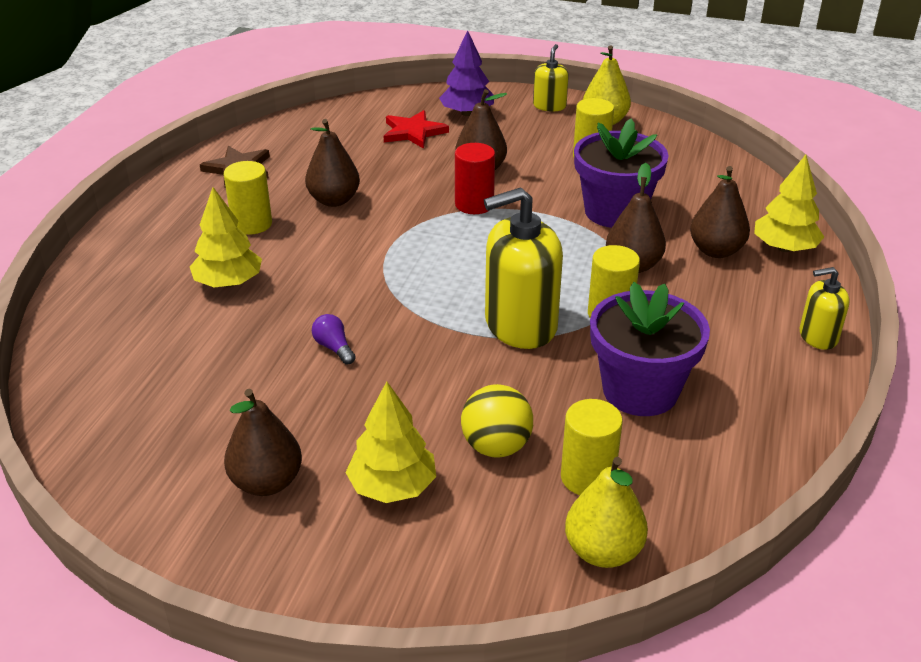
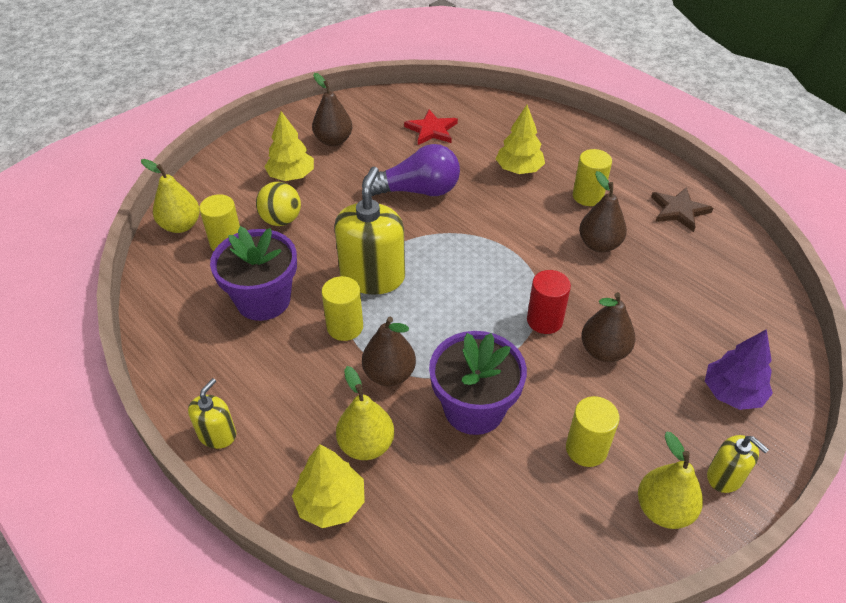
camera: 120 degrees right, 10 degrees up
(334, 348) = (418, 191): purple light bulb -> purple light bulb, size x2.38
(413, 132) = (703, 334): red star -> red star (431, 130)
(716, 251) = (366, 445): brown pear -> yellow pear

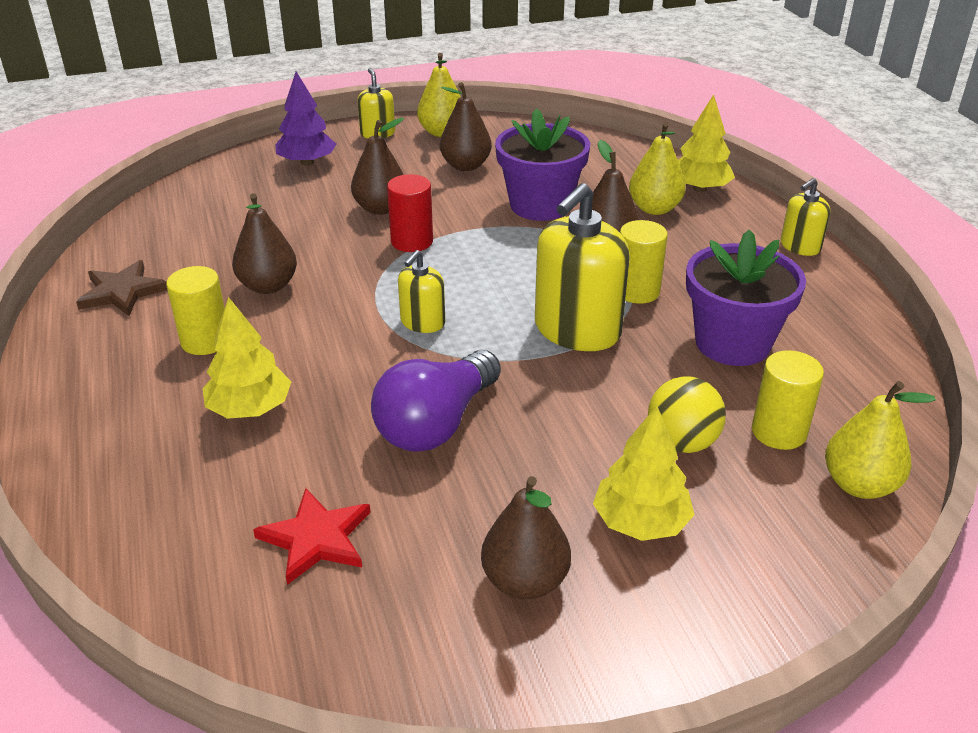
camera: 155 degrees left, 10 degrees down
(418, 191) = (436, 424): purple light bulb -> purple light bulb turned 75 degrees counterclockwise
(475, 250) = (422, 322): none -> yellow soap dispenser
(586, 449) = (465, 166): yellow cylinder -> brown pear

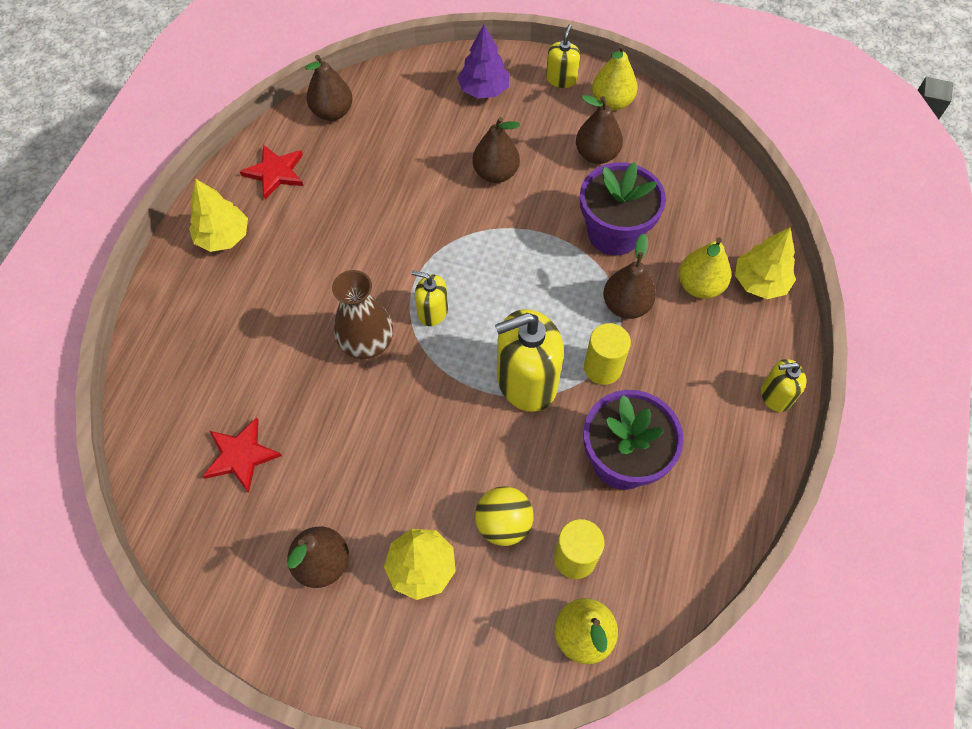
camera: 35 degrees right, 25 degrees up
(122, 292) = (275, 173): brown star -> red star
(205, 341) = (292, 250): yellow cylinder -> none
(250, 409) = (277, 328): yellow tree -> yellow tree (223, 237)
(268, 286) = (363, 217): brown pear -> brown pear (332, 112)
(375, 375) = (367, 343): none -> brown vase
(412, 241) = (489, 223): red cylinder -> none
(422, 322) = (432, 311): yellow soap dispenser -> yellow soap dispenser turned 45 degrees clockwise
(436, 424) = (370, 409): purple light bulb -> none

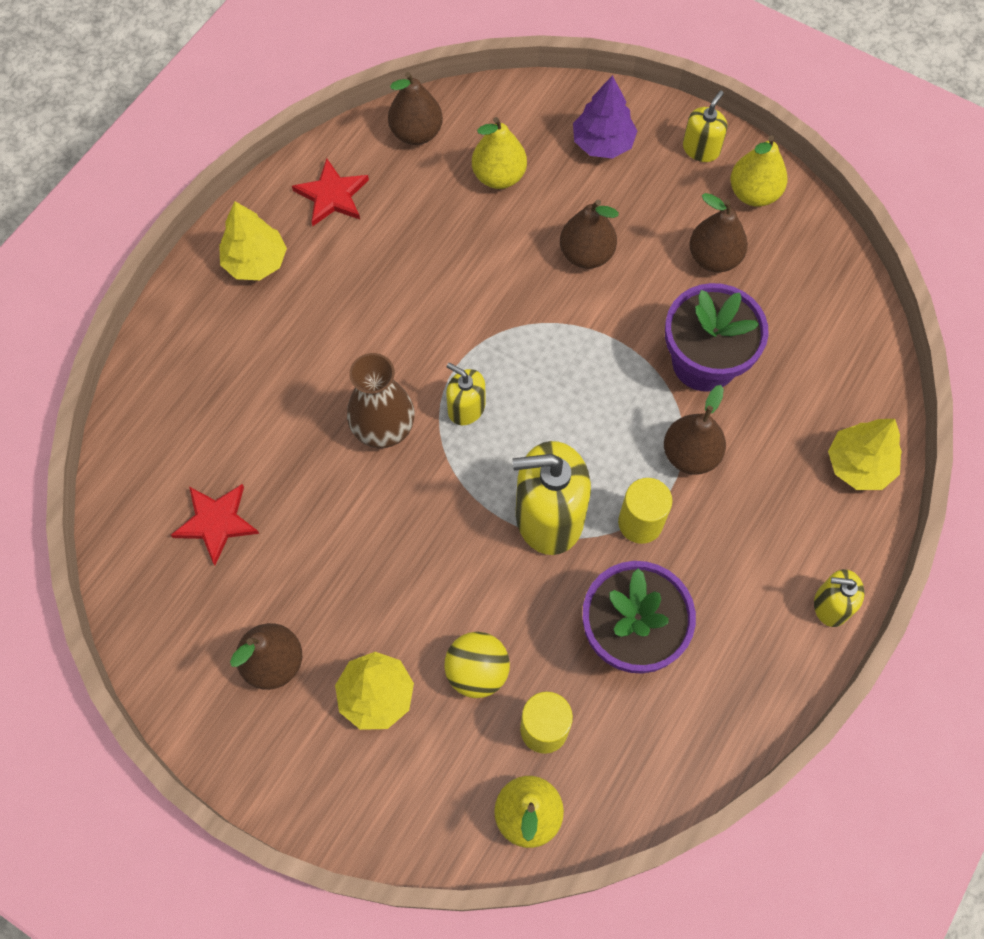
camera: 15 degrees right, 5 degrees up
(699, 286) = (785, 452): yellow pear -> yellow pear (499, 176)

